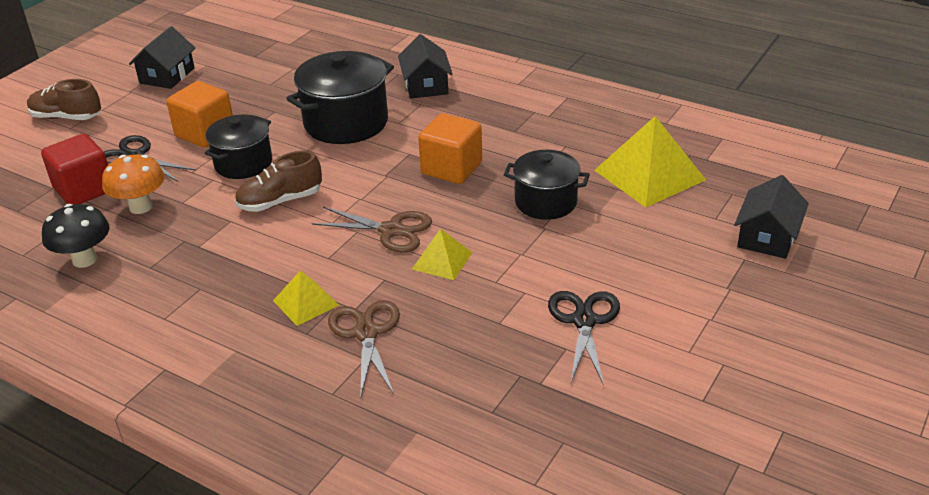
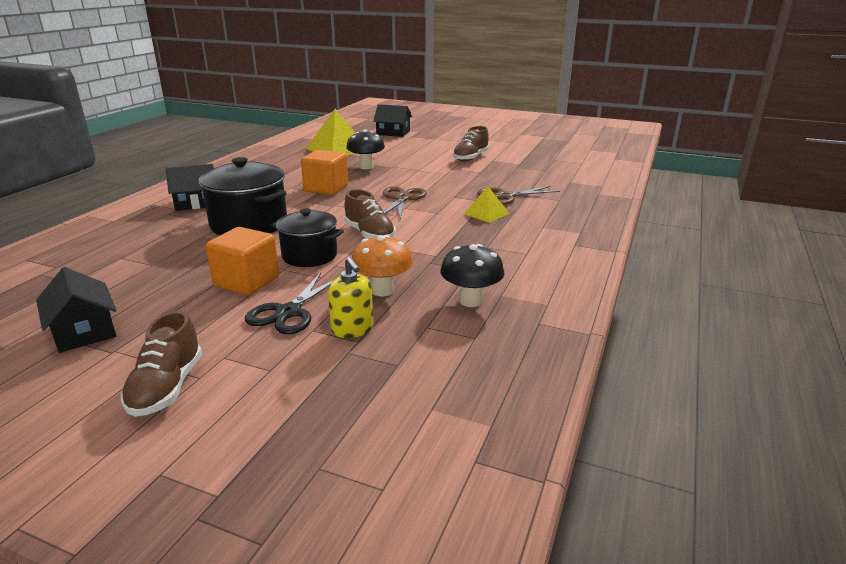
camera: 100 degrees left, 10 degrees down
(84, 190) = (352, 329): red cube -> yellow soap dispenser
(167, 75) = (84, 331): black house -> black house turned 45 degrees clockwise
(442, 260) = (430, 185): yellow pyramid -> none
(546, 202) = (366, 167): black pot -> black mushroom
(584, 321) = (470, 158): black scissors -> brown shoe

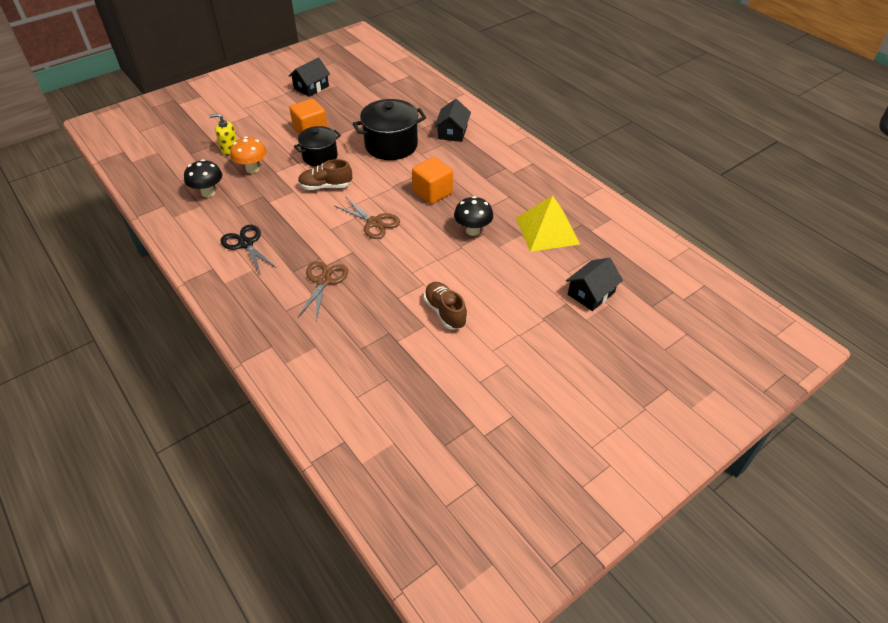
camera: 120 degrees right, 20 degrees up
(84, 331) = (311, 87): black house -> black house turned 45 degrees counterclockwise
(167, 388) = (244, 101): brown shoe -> none
(289, 312) = (265, 137): black scissors -> black scissors (246, 244)
(486, 213) = (303, 253): yellow pyramid -> none

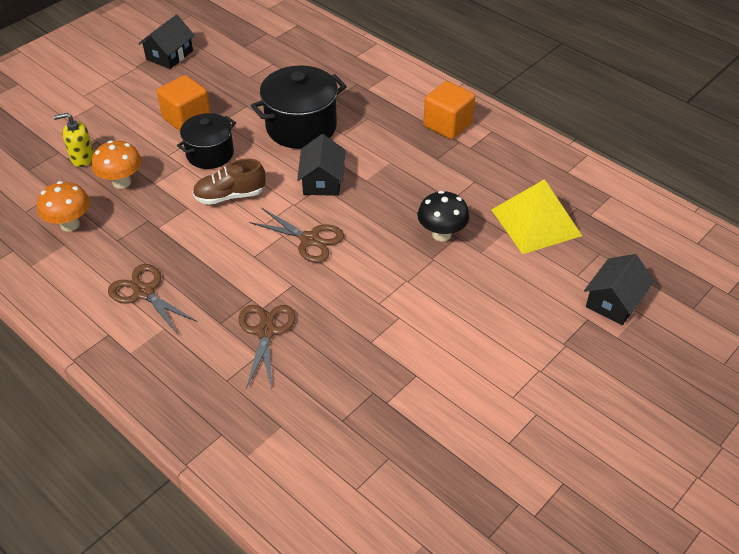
camera: 10 degrees left, 0 degrees up
(208, 193) = (70, 224): black mushroom -> orange mushroom
(246, 244) = (144, 292): black scissors -> brown scissors
(432, 192) = (374, 187): orange cube -> orange cube (447, 125)
(445, 312) = (438, 353): brown shoe -> none
(452, 132) = (376, 99): black house -> black house (322, 181)

